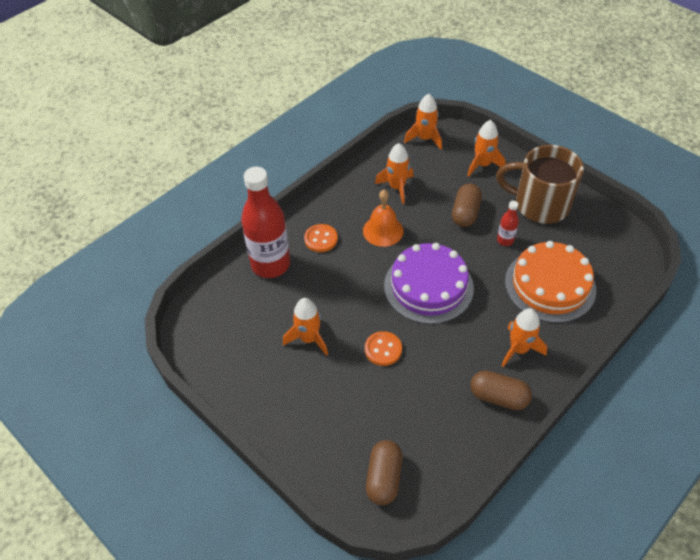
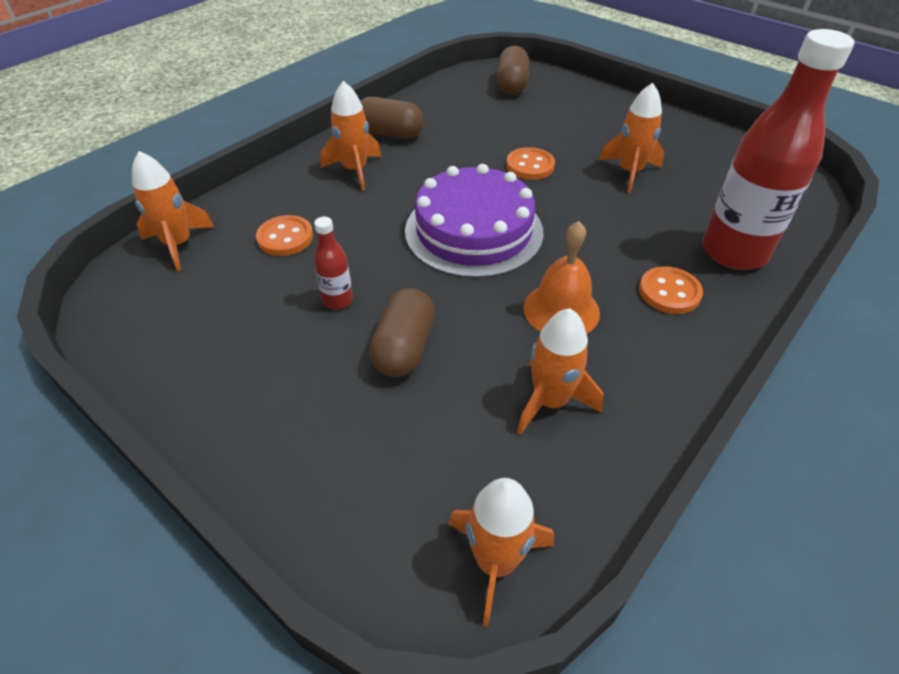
camera: 175 degrees right, 5 degrees down
(482, 165) = (347, 472): orange rocket -> orange rocket (178, 244)
(539, 204) = (247, 371): brown mug -> none
(550, 285) = (285, 237): orange cake -> orange button

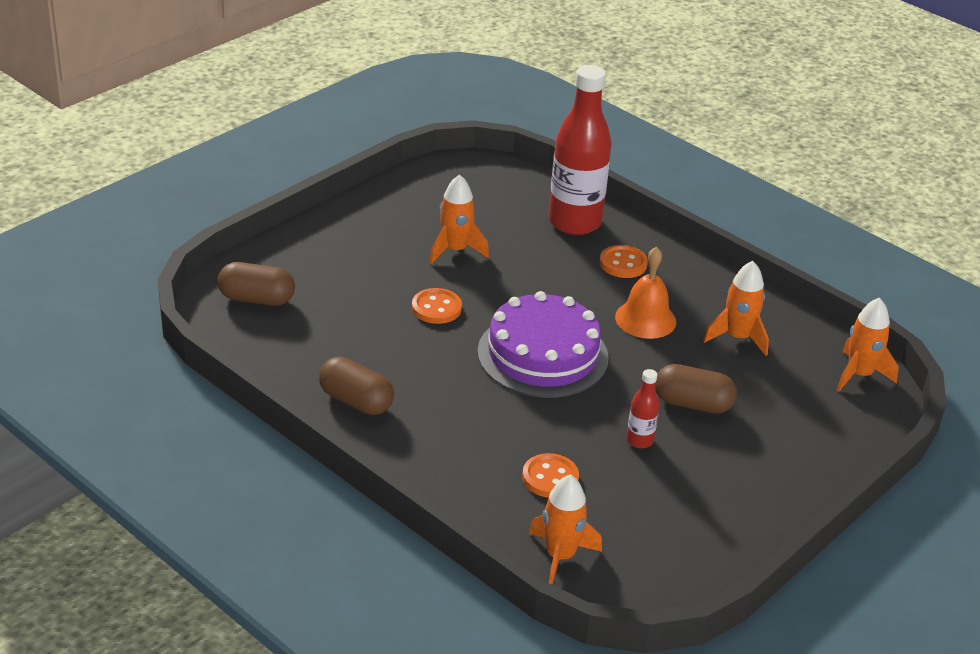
camera: 90 degrees left, 10 degrees down
(355, 170) = (432, 429): orange rocket -> none
(390, 133) = (356, 401): brown capsule -> brown capsule turned 75 degrees counterclockwise

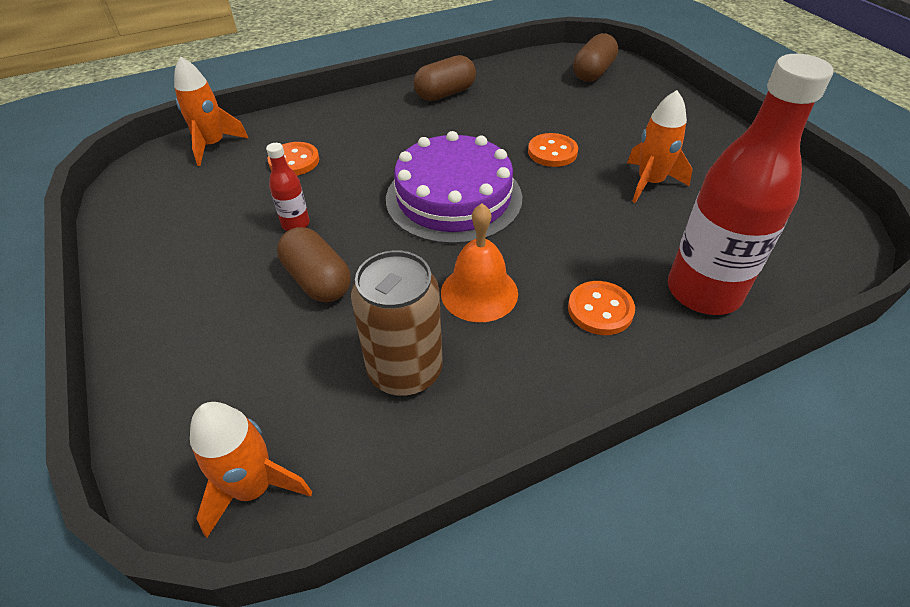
camera: 115 degrees right, 10 degrees up
(692, 404) = (318, 280): brown capsule -> brown capsule turned 75 degrees counterclockwise
(737, 337) = (405, 370): orange rocket -> brown can

